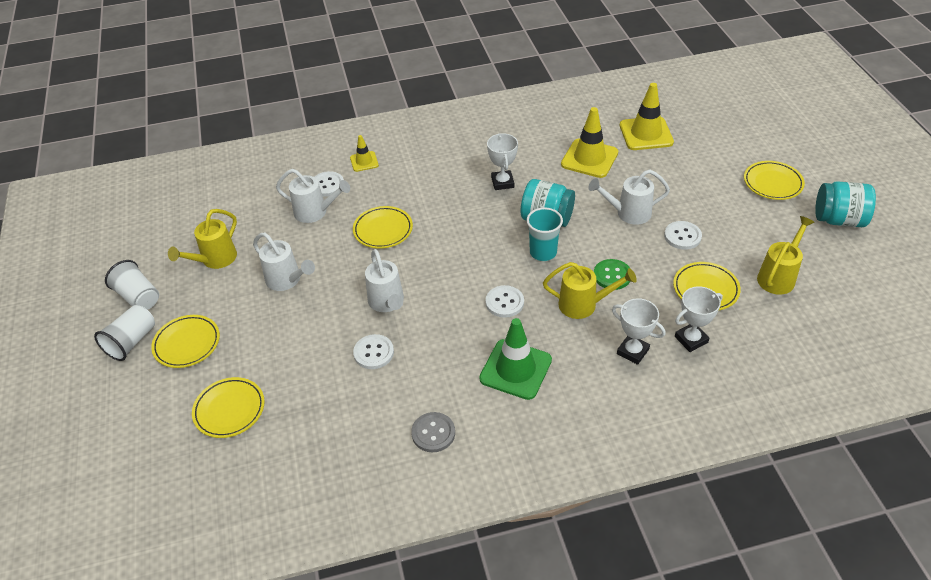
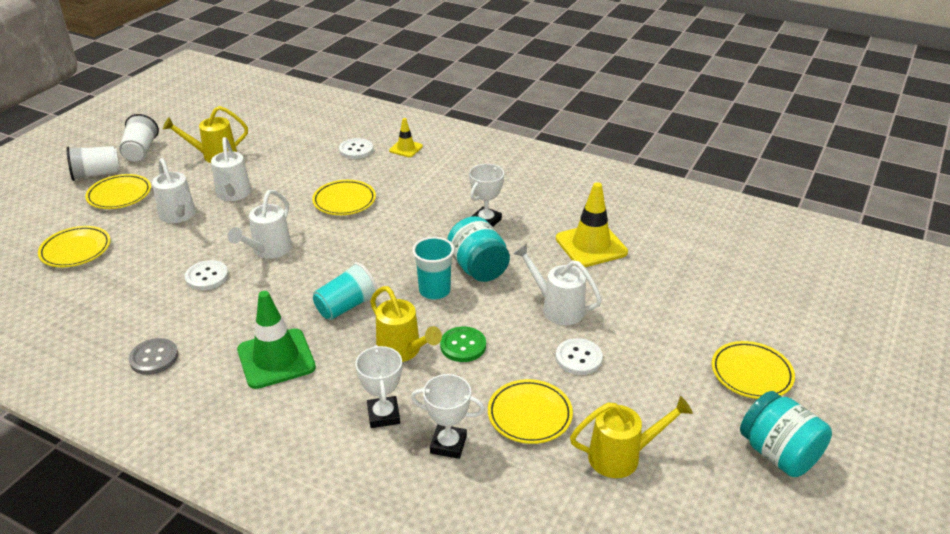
camera: 40 degrees right, 10 degrees down
(315, 212) = (319, 163): white watering can -> white watering can (179, 216)
(504, 302) = (346, 306): white button -> turquoise cup
(646, 134) = (679, 256): yellow traffic cone -> none

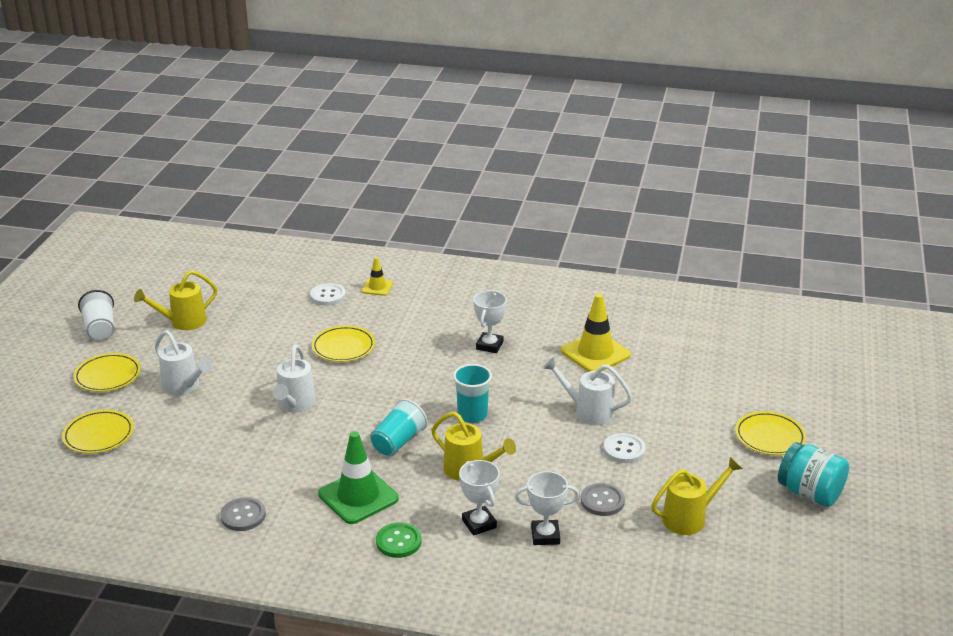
camera: 15 degrees left, 5 degrees down
(96, 174) = (68, 359): white cup -> none
(207, 277) = (249, 438): white button -> none
(233, 194) = (227, 358): white watering can -> none
(463, 346) = (520, 457): green button -> green button (398, 541)
(478, 268) = (502, 389): turquoise jar -> none
(529, 415) = (602, 501): yellow plate -> grey button

